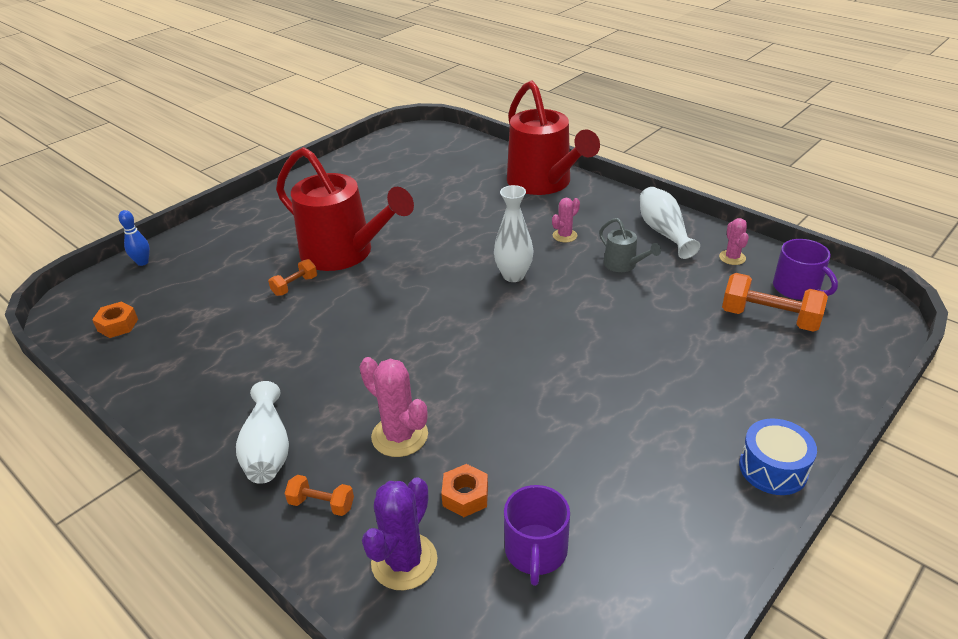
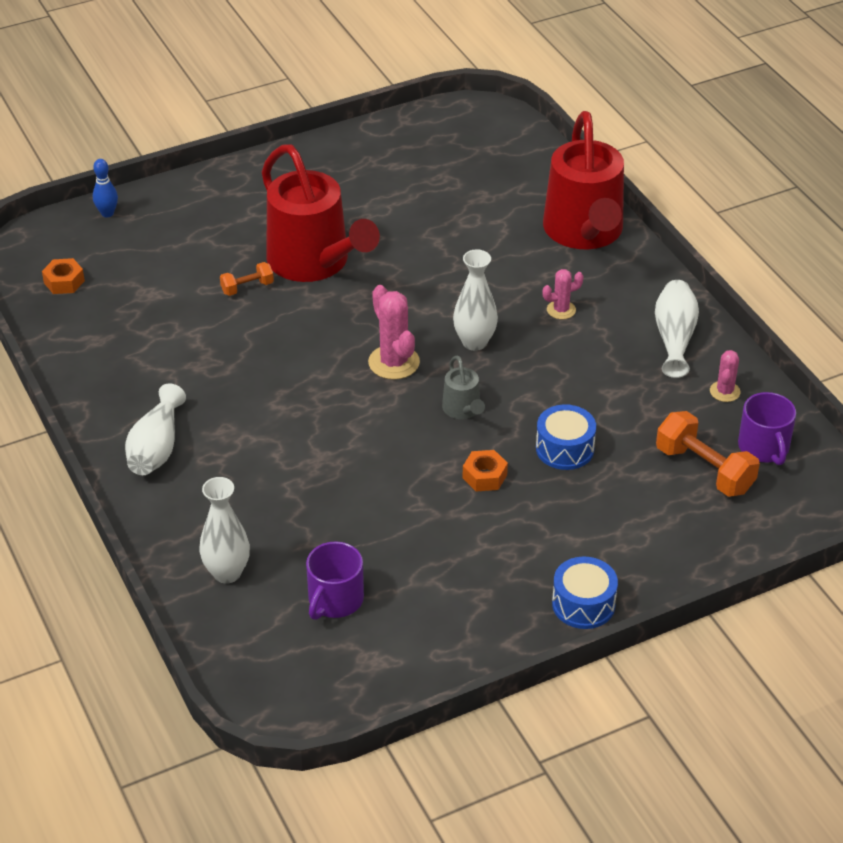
camera: 20 degrees right, 5 degrees up
(321, 504) = (182, 508): orange dumbbell -> none
(399, 436) = (274, 472): pink cactus -> pink cactus (394, 362)
(404, 561) = (227, 573): purple cactus -> white vase
(465, 496) = (302, 540): orange nut -> orange nut (484, 476)
(624, 265) = (599, 365): grey watering can -> grey watering can (463, 410)
(646, 335) = (564, 449): none -> blue drum

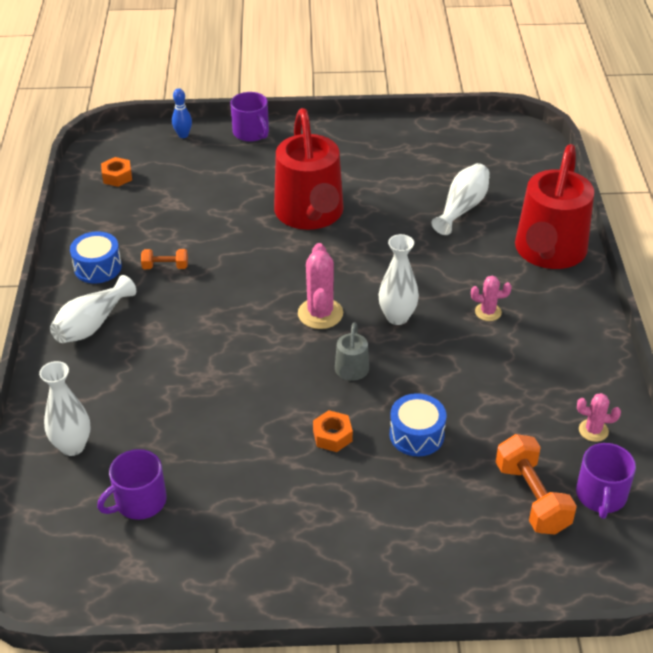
camera: 25 degrees right, 0 degrees up
(185, 189) = (251, 132): none -> purple mug
(247, 288) = (246, 219): orange dumbbell -> orange dumbbell (165, 267)
(583, 604) = (344, 586): blue drum -> blue drum (98, 267)
(674, 338) = (574, 367): white vase -> white vase (462, 208)
(725, 391) = (593, 430): pink cactus -> pink cactus turned 60 degrees clockwise

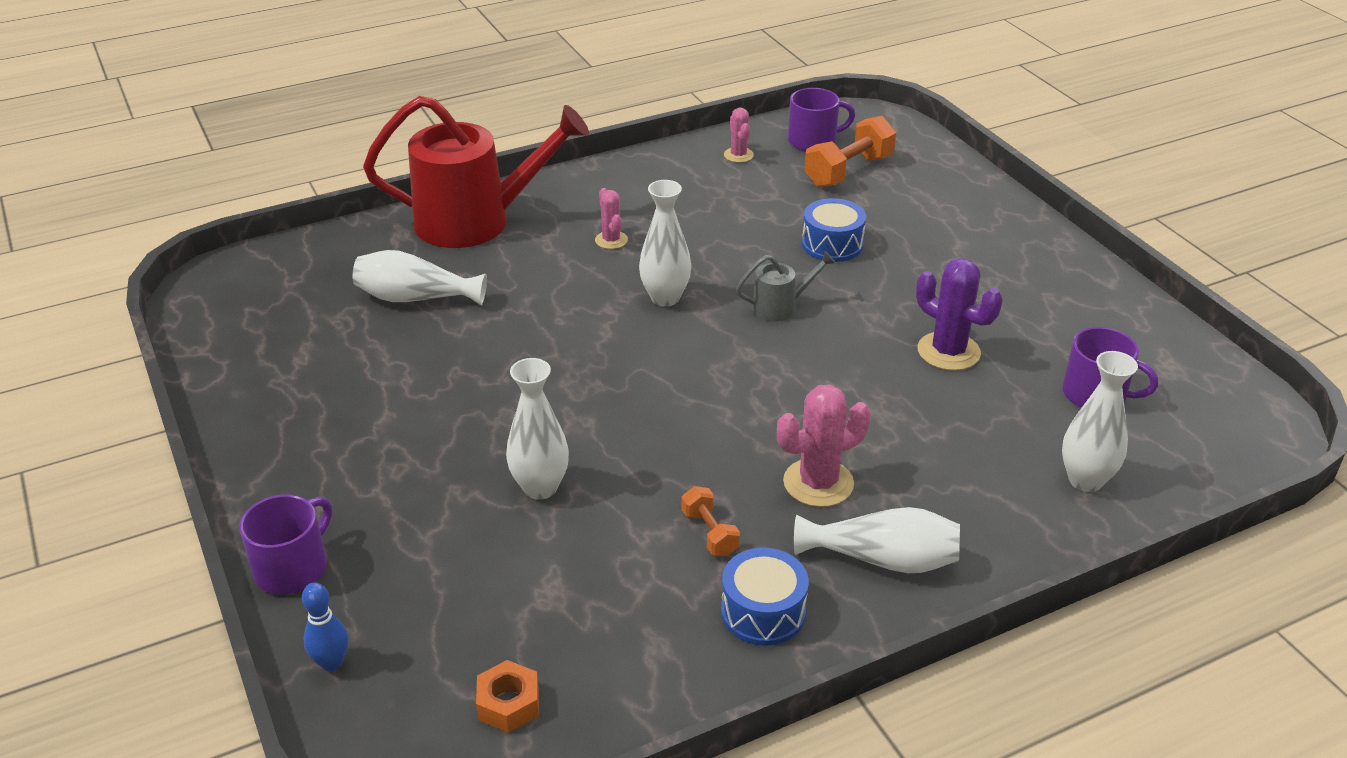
camera: 115 degrees left, 5 degrees down
(241, 441) = (948, 351): none -> purple cactus
(248, 217) = (540, 487): none -> white vase
(310, 215) = (500, 425): red watering can -> none
(320, 313) = (701, 356): pink cactus -> pink cactus (818, 483)
(332, 436) = (882, 294): orange nut -> none

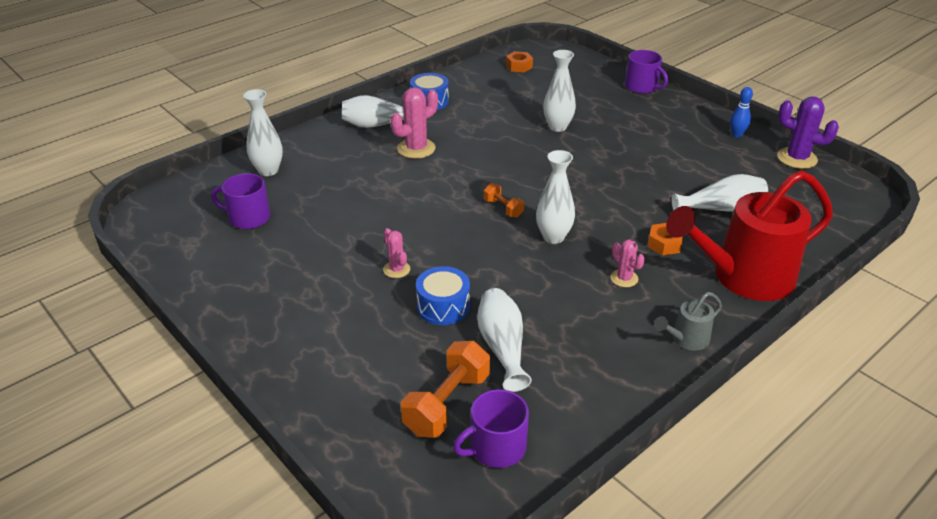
camera: 165 degrees right, 0 degrees up
(293, 568) = (642, 87): purple mug -> purple mug turned 60 degrees counterclockwise
(331, 663) = (595, 66): blue bowling pin -> blue bowling pin (737, 135)
(531, 268) = (664, 244): none -> orange nut
(710, 533) = (464, 122): orange dumbbell -> orange dumbbell (503, 208)
(738, 155) = (568, 406): pink cactus -> pink cactus (396, 269)
(780, 202) = (502, 347): none -> white vase
(780, 307) = (468, 244): grey watering can -> grey watering can (686, 339)
(948, 351) = (344, 230): purple cactus -> purple cactus (797, 158)

